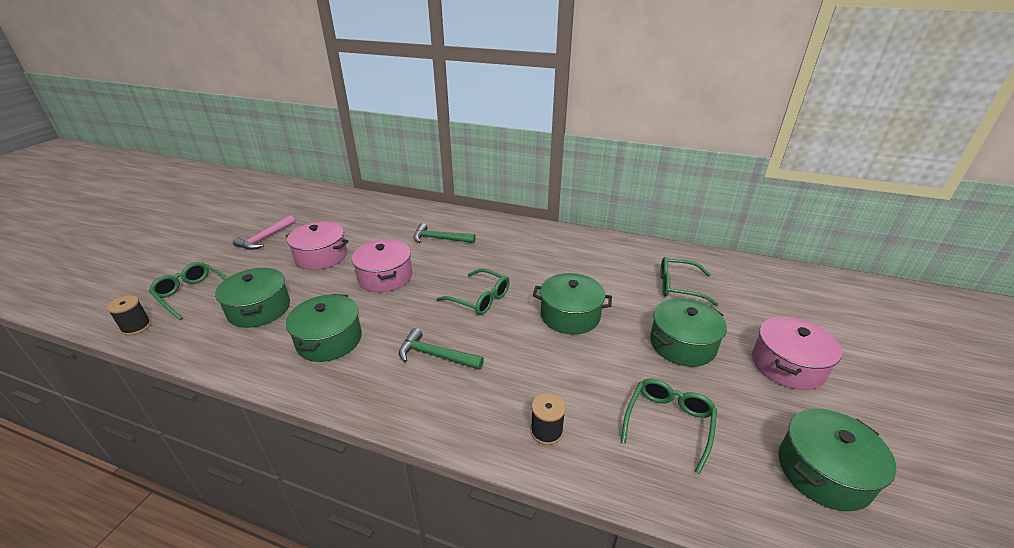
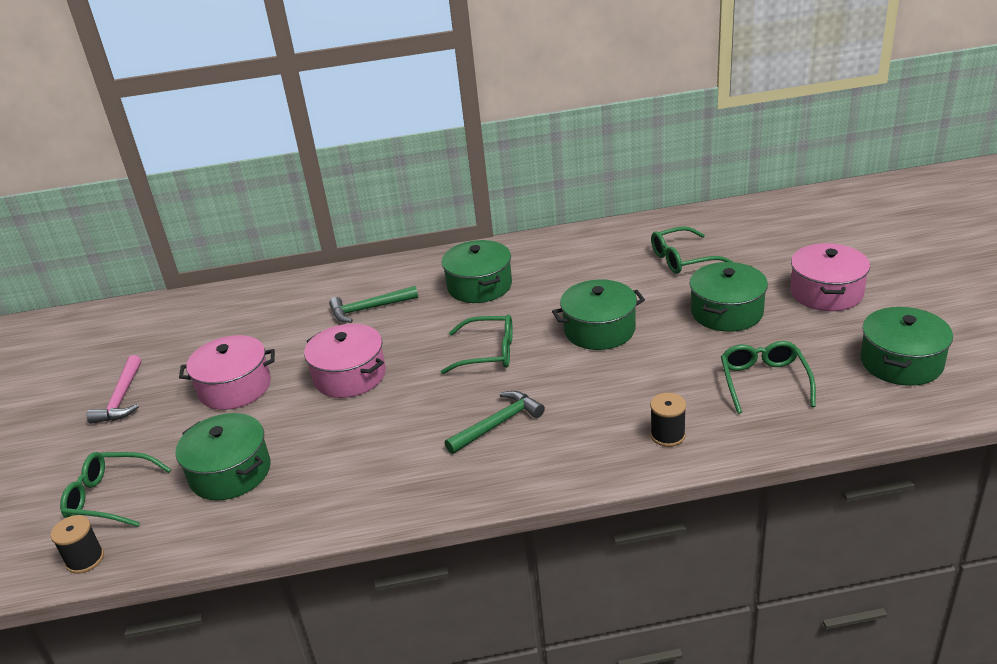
camera: 25 degrees left, 0 degrees up
(329, 340) = (361, 462): green pot -> green pot (479, 286)
(435, 355) = (498, 424): green hammer -> green hammer turned 150 degrees clockwise

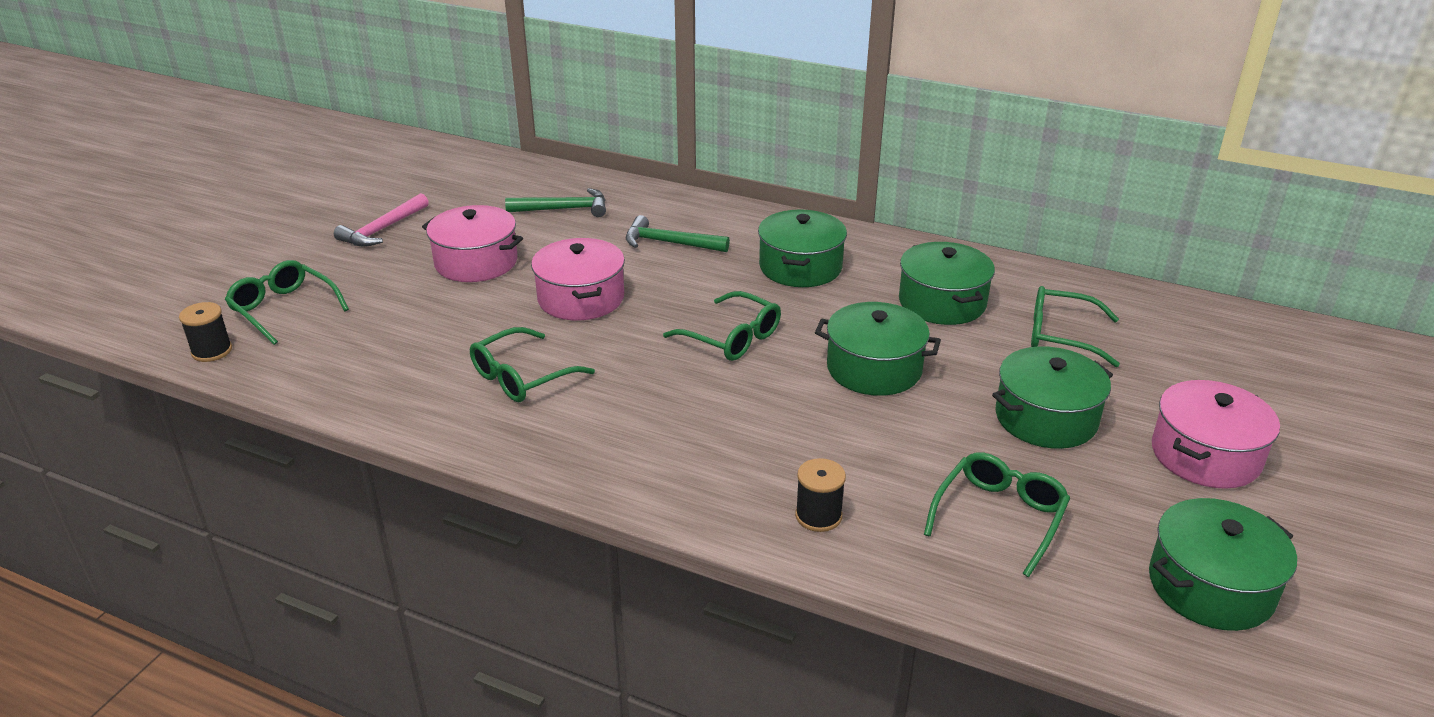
camera: 30 degrees right, 0 degrees up
(230, 472) = (389, 336): green pot -> green pot (942, 302)
(372, 449) = (522, 376): none -> green glasses
(498, 424) = (660, 412): green hammer -> green hammer (564, 209)

